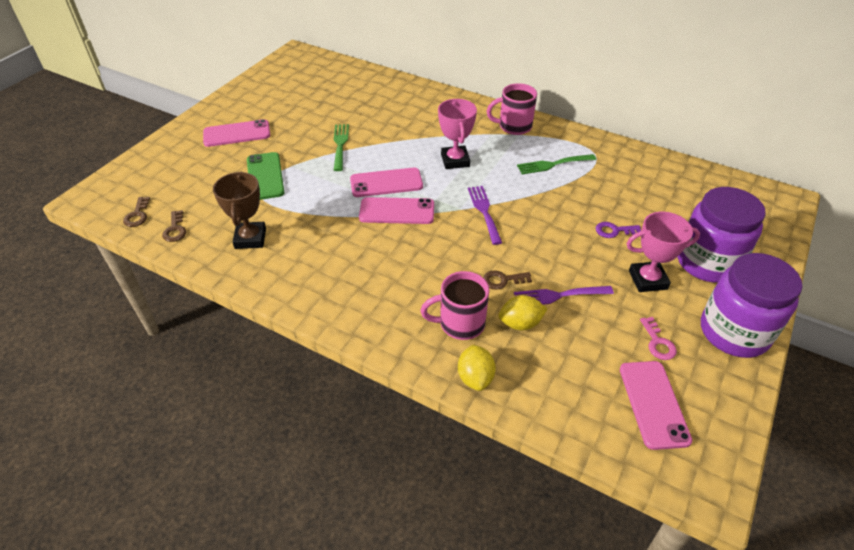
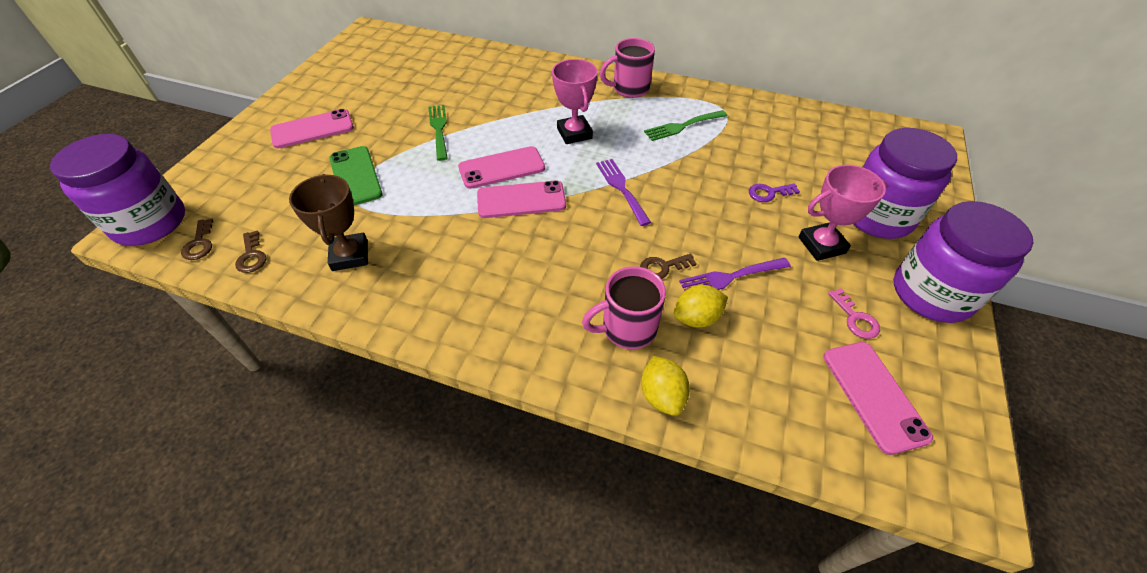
camera: 10 degrees left, 5 degrees up
(102, 194) = (150, 223): none -> purple jar

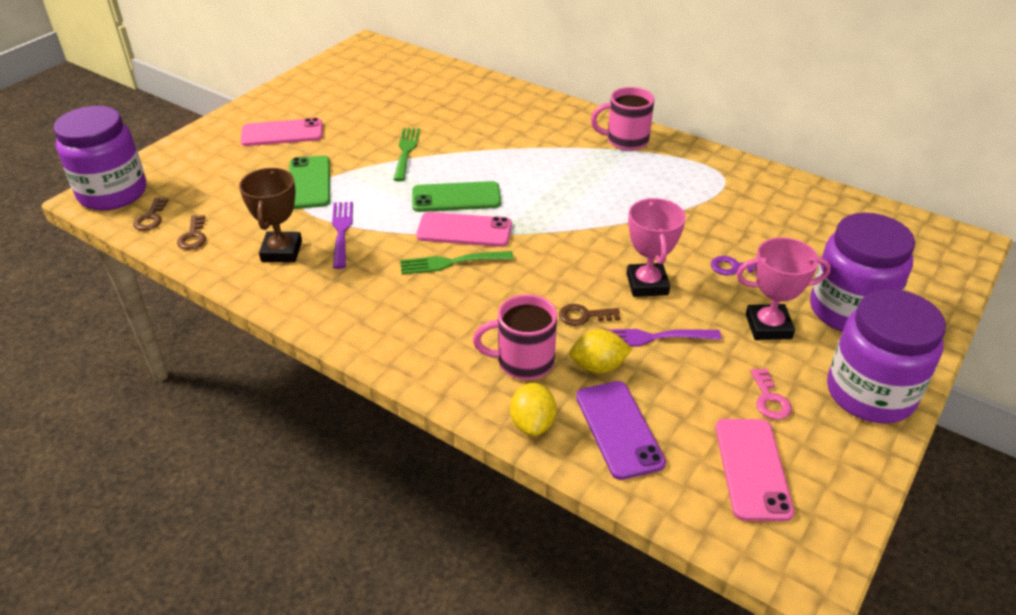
camera: 15 degrees right, 10 degrees down
(501, 168) = (456, 197): pink phone -> green phone
(574, 133) = (545, 176): pink trophy -> pink trophy (647, 284)
(621, 188) = (573, 236): purple fork -> purple fork (341, 231)
(682, 126) = (668, 187): green fork -> green fork (451, 263)
(742, 382) = (618, 429): none -> purple phone

